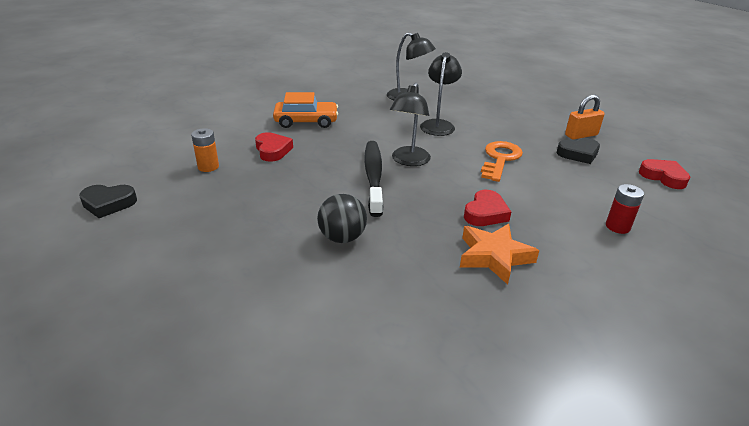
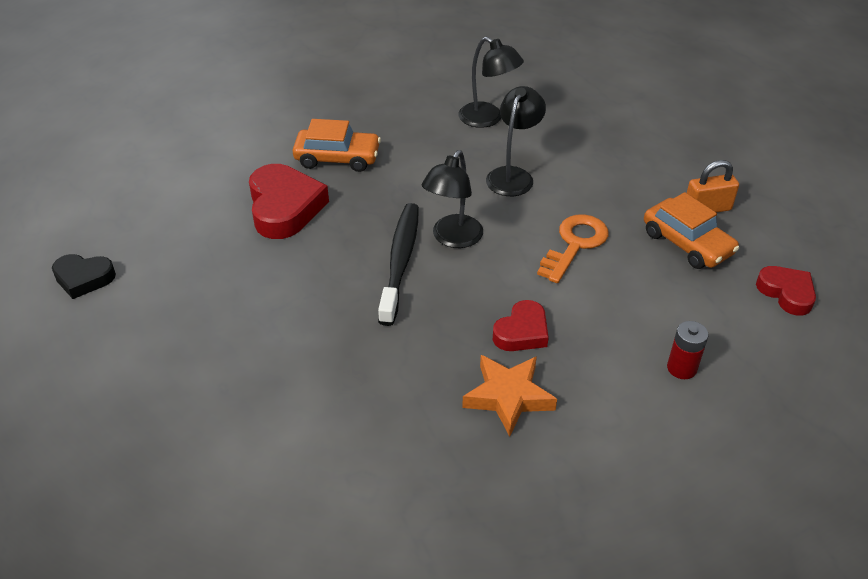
camera: 10 degrees right, 10 degrees up
(208, 167) = (202, 229): orange battery -> none
(272, 150) = (284, 207): red heart -> red heart, size x1.68
(342, 238) = (339, 352): black ball -> none
(578, 154) = (687, 243): black heart -> orange car

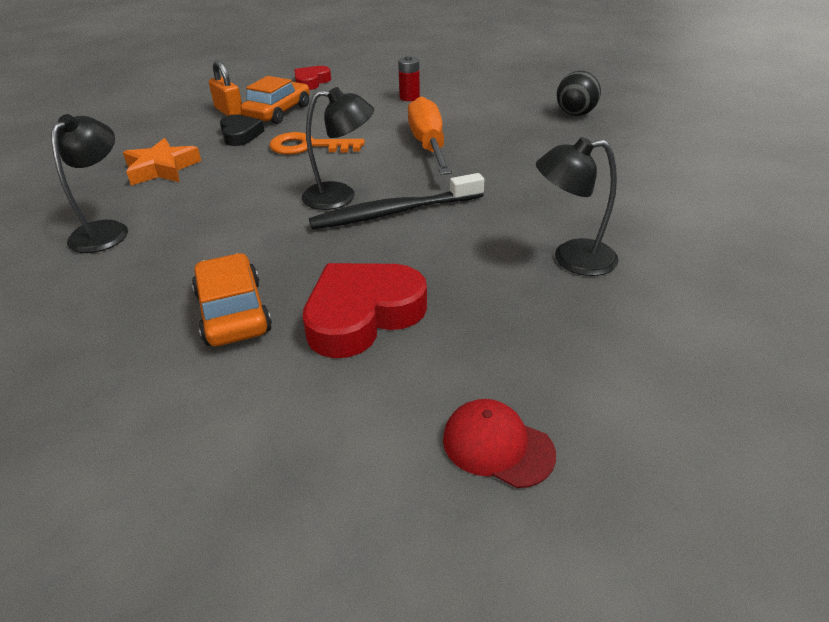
camera: 115 degrees left, 5 degrees down
(84, 278) = (642, 434): black heart -> black heart (240, 135)
(137, 223) = (497, 446): none -> red cap
(508, 397) = (494, 137): orange star -> orange star (162, 168)
(513, 175) = (219, 191): black lamp -> black lamp (571, 259)
(522, 332) = (428, 145): red heart -> orange screwdriver
(527, 521) = (575, 114): none -> black ball

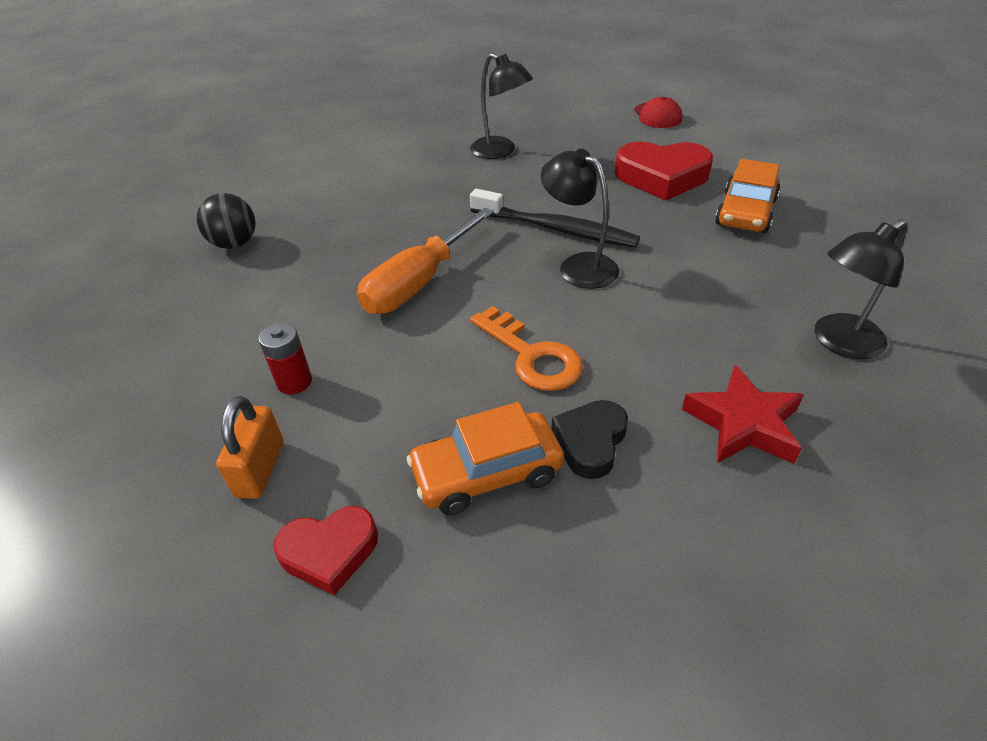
camera: 135 degrees left, 5 degrees up
(162, 168) = (743, 423): orange star -> red star
(229, 112) = (556, 536): orange padlock -> orange padlock (260, 469)

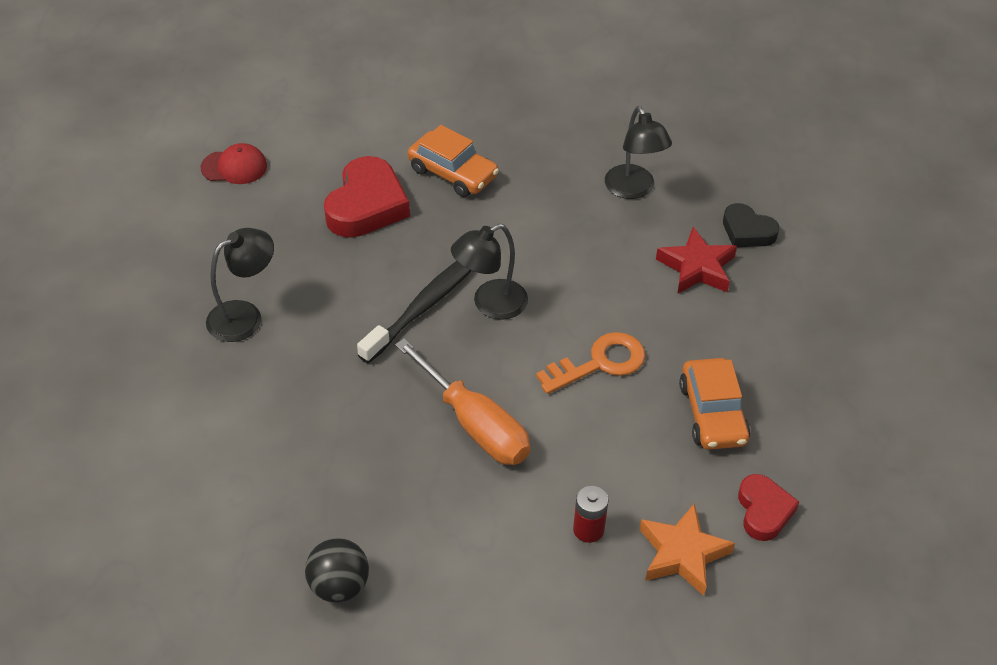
camera: 80 degrees left, 5 degrees up
(260, 469) = (682, 554): orange padlock -> orange star
(590, 442) = (696, 350): black heart -> black heart (747, 231)

